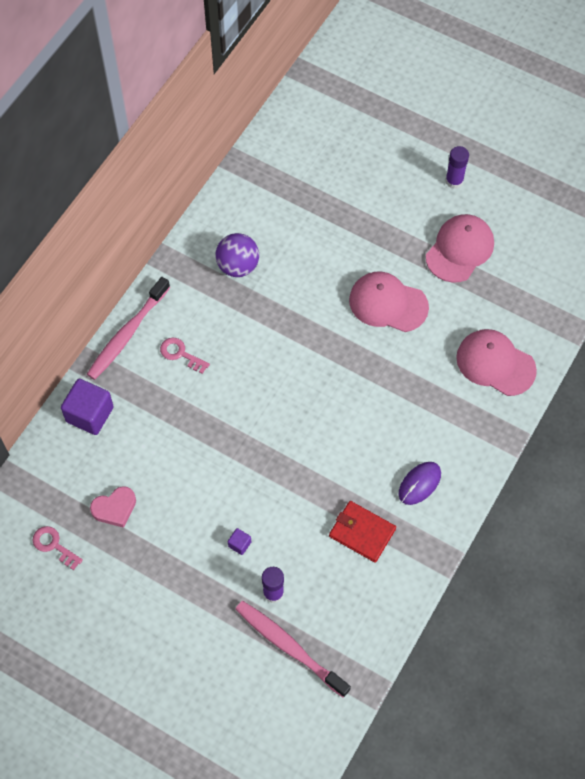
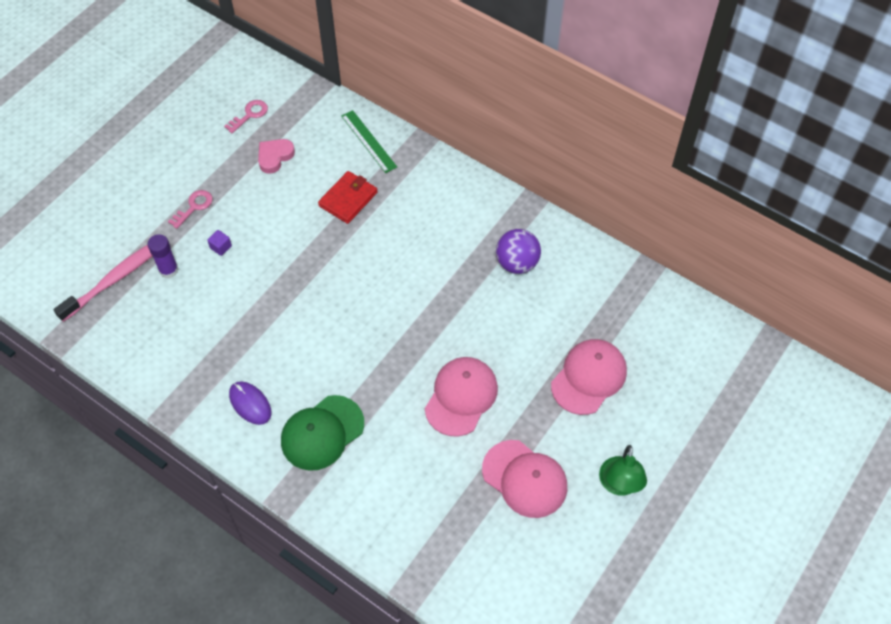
camera: 95 degrees right, 5 degrees down
(90, 414) = (369, 141): purple cube -> green ruler
(115, 508) = (275, 157): pink heart -> pink heart turned 60 degrees clockwise
(127, 334) = (448, 171): pink toothbrush -> none
(181, 354) = (421, 211): pink key -> pink key (194, 207)
(362, 532) = (210, 347): red wallet -> red wallet (348, 199)
(440, 415) = (322, 433): none -> green cap
(454, 181) = (619, 485): purple glue stick -> green lamp
(495, 363) = (376, 496): pink cap -> pink cap (589, 377)

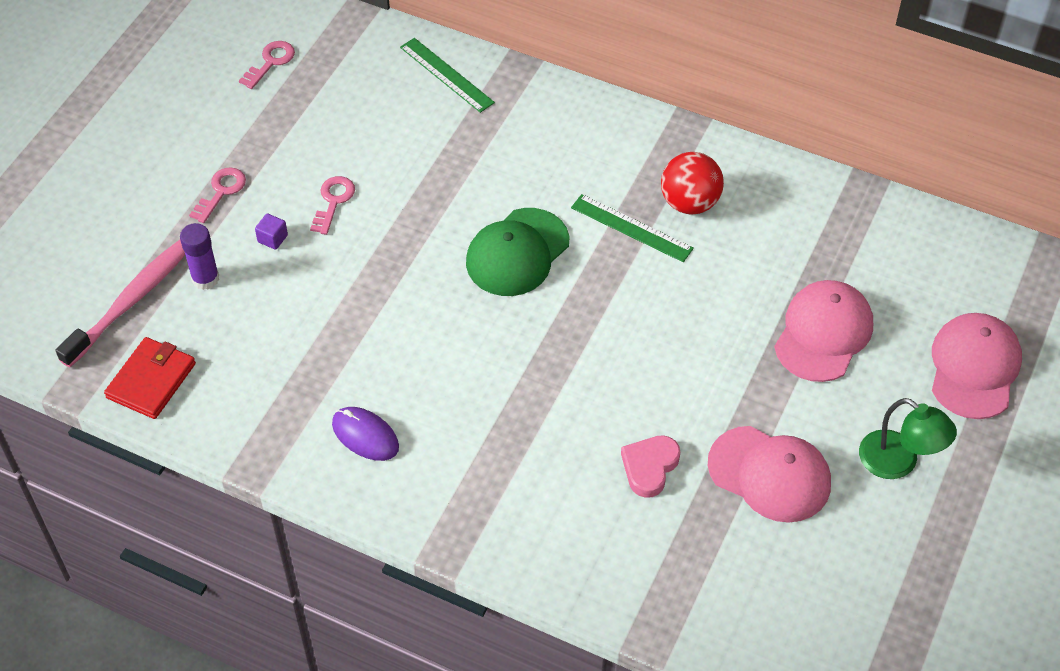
camera: 10 degrees left, 5 degrees down
(268, 225) = (333, 202): none -> pink key
(275, 157) = (320, 112): pink heart -> pink heart (649, 467)
(322, 433) = (476, 458): green cap -> green cap (517, 252)
(348, 199) = (437, 152): red wallet -> red wallet (151, 380)
(461, 397) = (657, 383): pink cap -> pink cap (974, 368)
(471, 276) = (631, 228): none -> green ruler
(517, 263) = (689, 203): purple ball -> red ball
(619, 485) = (898, 462): green lamp -> green lamp turned 45 degrees counterclockwise

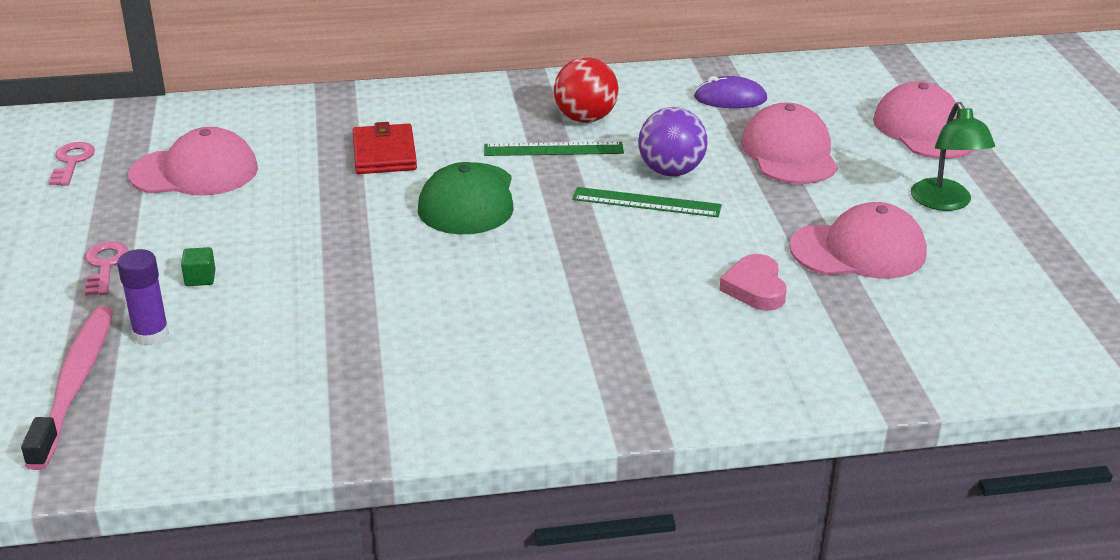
camera: 35 degrees left, 20 degrees down
(151, 380) = (164, 438): red wallet -> red wallet (384, 153)
(272, 238) = (200, 278): purple cube -> green cube
(333, 202) = (241, 230): pink key -> none
(346, 117) = (195, 172): none -> pink cap
(365, 435) = (458, 380): purple mouse -> purple mouse (730, 98)
(446, 75) = (270, 115): green ruler -> green ruler (646, 202)
(703, 303) = (671, 171): none -> purple ball
(898, 462) = (945, 203): green lamp -> green lamp turned 75 degrees clockwise

